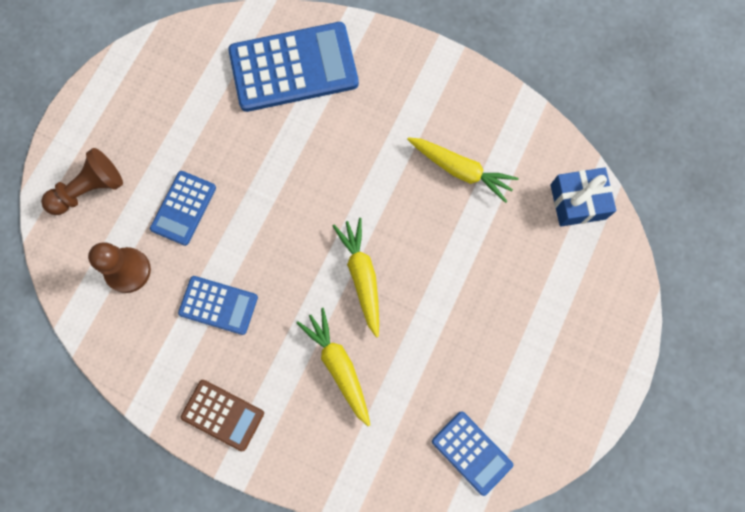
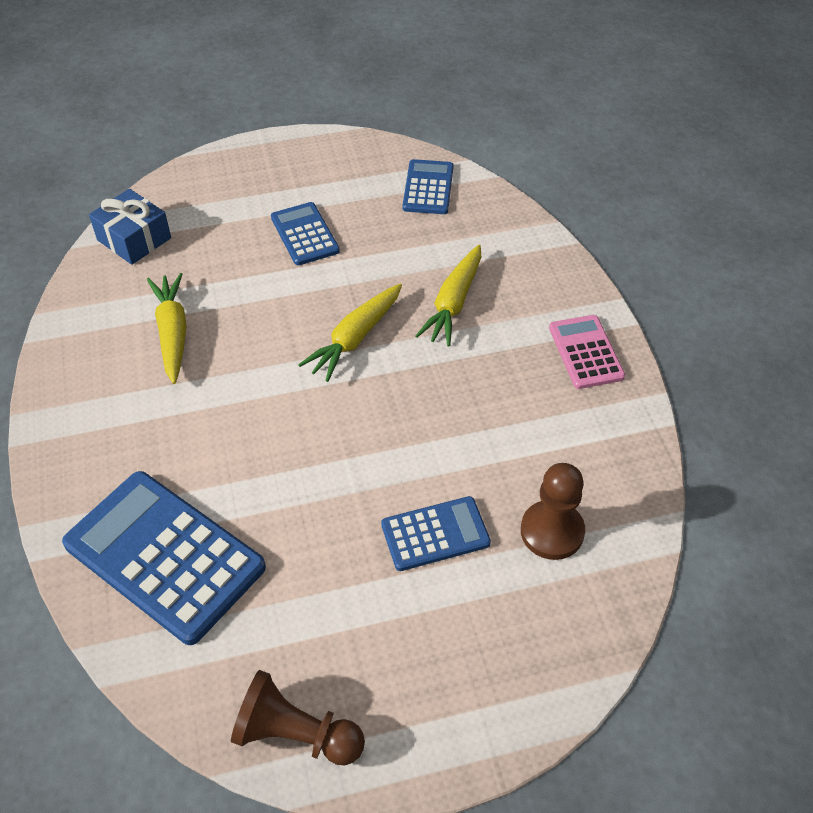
camera: 130 degrees left, 25 degrees down
(89, 189) = (510, 650): brown pawn -> brown pawn (295, 734)
(218, 305) = (499, 426): blue calculator -> blue calculator (304, 234)
(223, 415) = (585, 352): brown calculator -> pink calculator

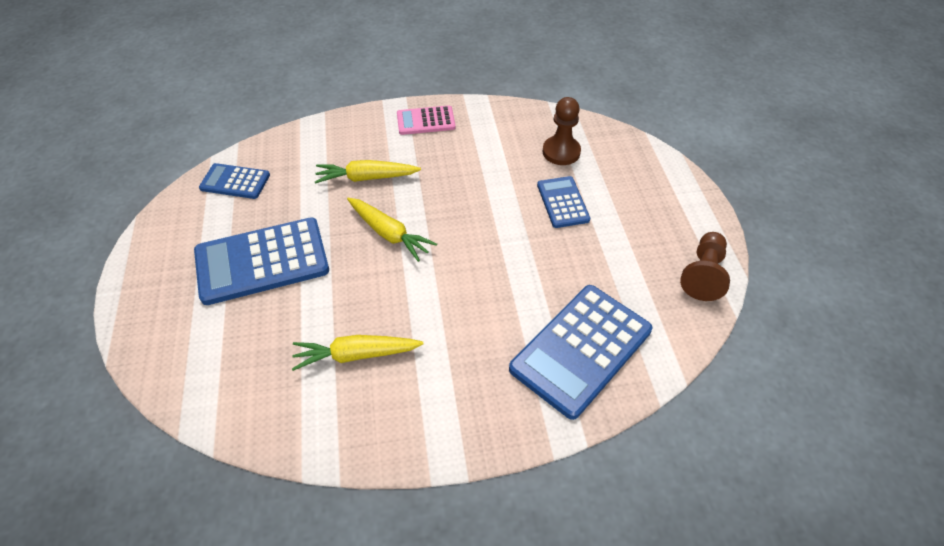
camera: 85 degrees left, 0 degrees up
(134, 239) = (220, 394): blue gift -> none
(304, 234) = (262, 261): blue calculator -> blue calculator, size x1.83
(453, 303) = (366, 178): yellow carrot -> yellow carrot turned 150 degrees clockwise

